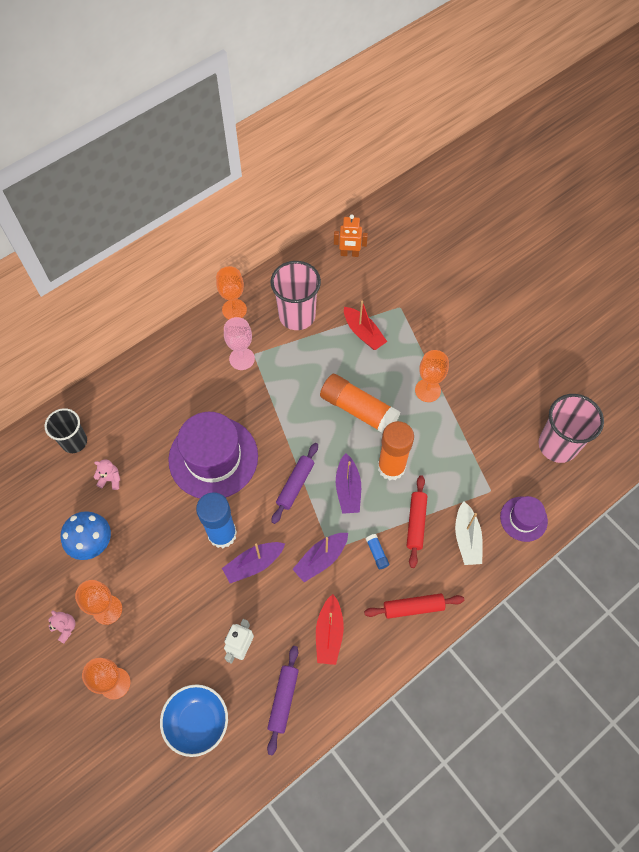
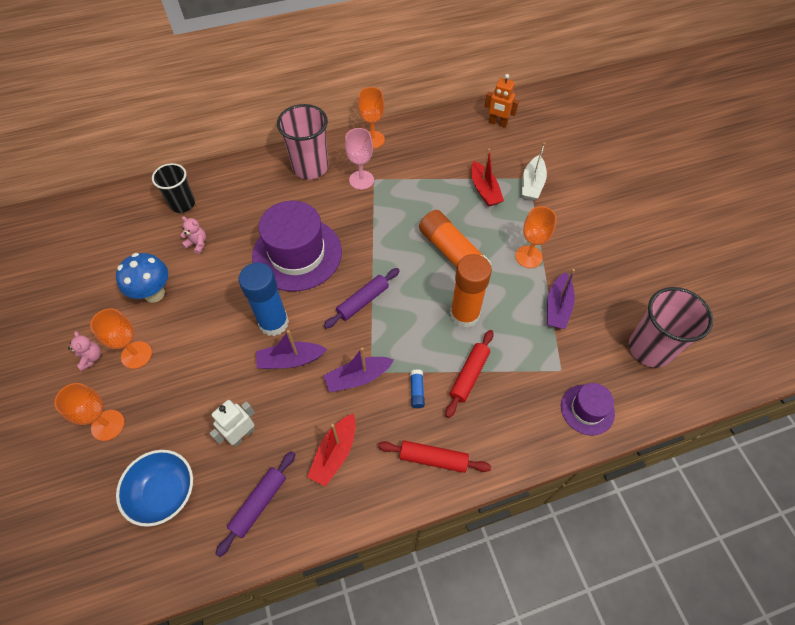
camera: 20 degrees right, 5 degrees down
(297, 316) = (427, 159): pink cup -> pink cup (310, 167)
(348, 489) = (412, 321): purple boat -> purple boat (557, 307)
(466, 538) = (517, 408): white boat -> white boat (532, 184)

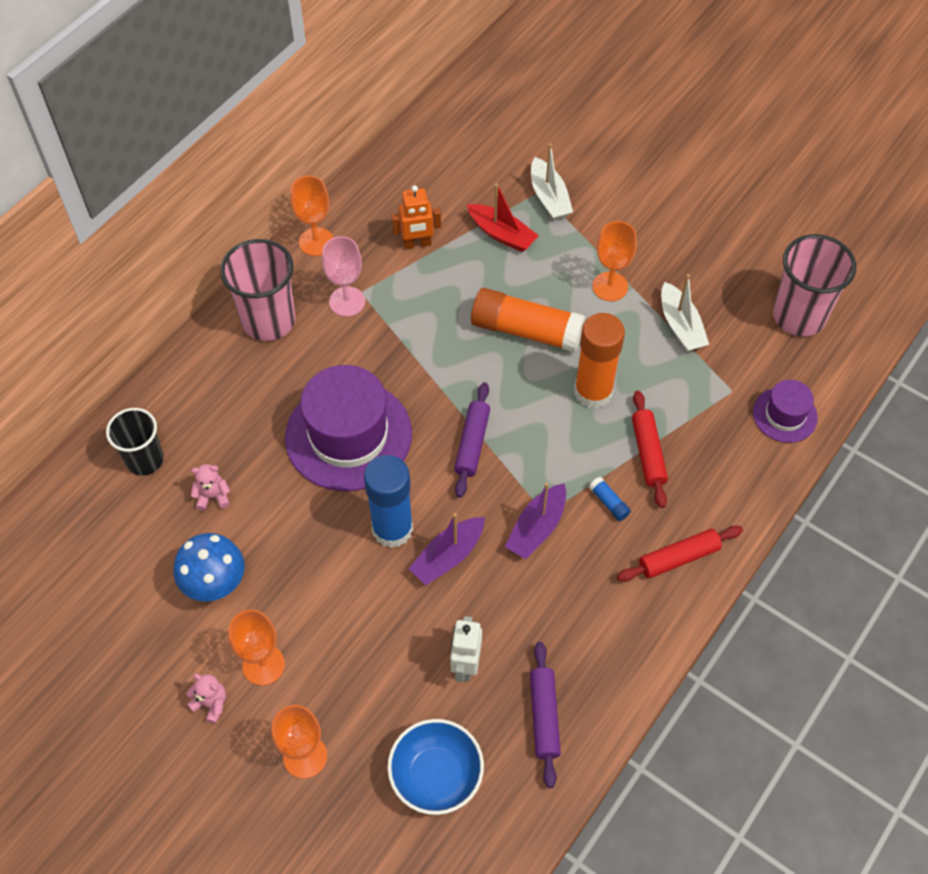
camera: 35 degrees left, 0 degrees up
(335, 453) = (578, 618): red boat -> none
(497, 123) = (451, 140): orange robot -> orange robot (417, 244)
(557, 307) = (680, 326): purple boat -> white boat

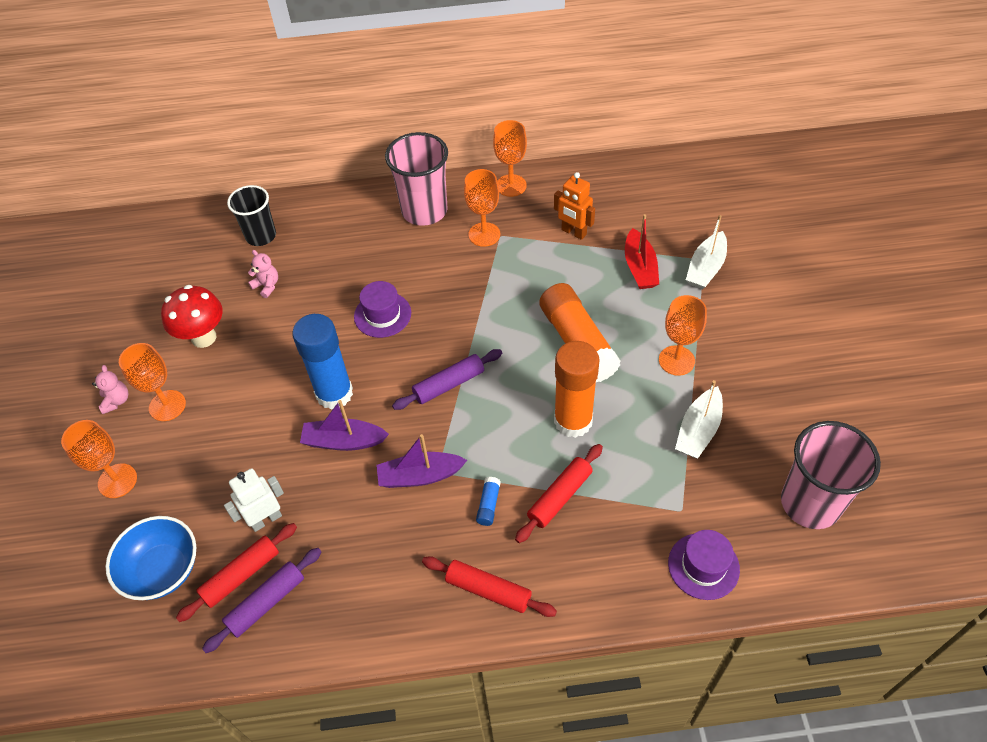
camera: 50 degrees right, 5 degrees down
(216, 586) = (204, 337): blue mushroom -> red mushroom
(347, 301) = (484, 234): pink goblet -> orange goblet
(348, 435) = (382, 315): purple hat -> purple hat, size x0.51
(501, 718) = (241, 575): none -> red rolling pin

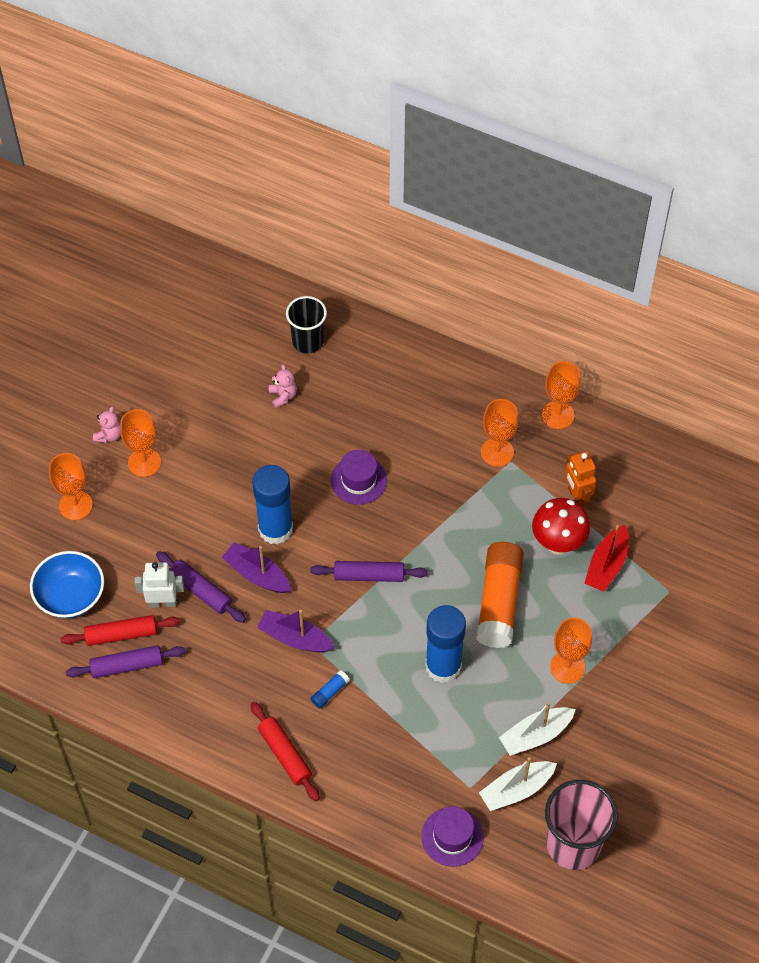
camera: 30 degrees right, 5 degrees up
(204, 337) = (205, 416): red mushroom -> red mushroom (558, 543)
(298, 486) = (201, 591): none -> purple rolling pin
(424, 211) = (462, 397): pink cup -> none
(559, 497) = (387, 719): red rolling pin -> none
(573, 421) = (443, 666): orange glue stick -> blue glue stick
(705, 268) = (664, 600): white boat -> white boat (516, 789)

